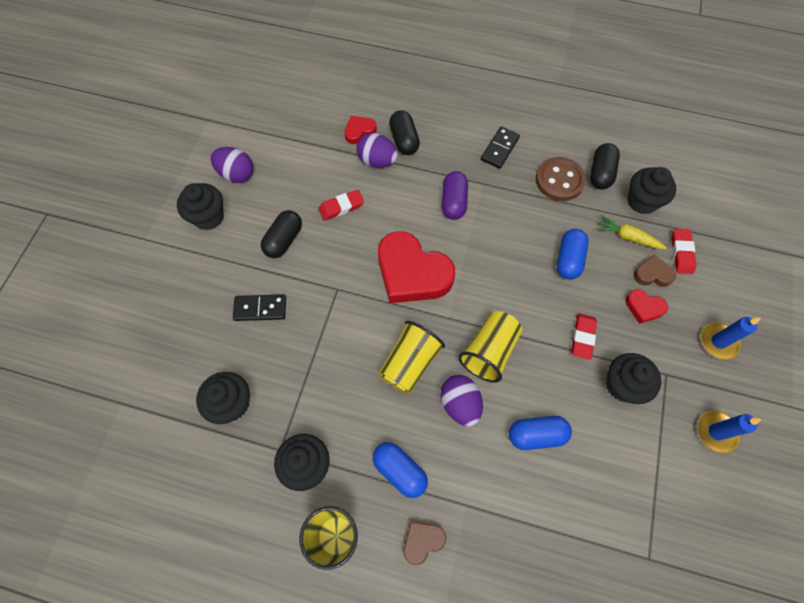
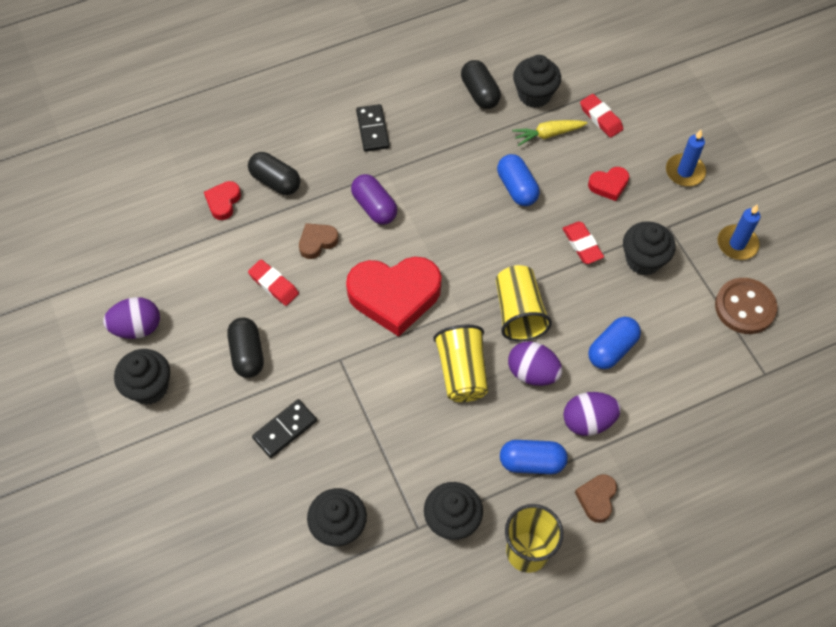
camera: 40 degrees left, 5 degrees down
(341, 207) = (273, 284): red eraser -> red eraser turned 75 degrees counterclockwise
(377, 161) = (268, 218): purple egg -> purple egg (588, 421)
(559, 180) = (450, 123): brown button -> brown button (744, 307)
(652, 274) = (593, 152): brown heart -> brown heart (317, 242)

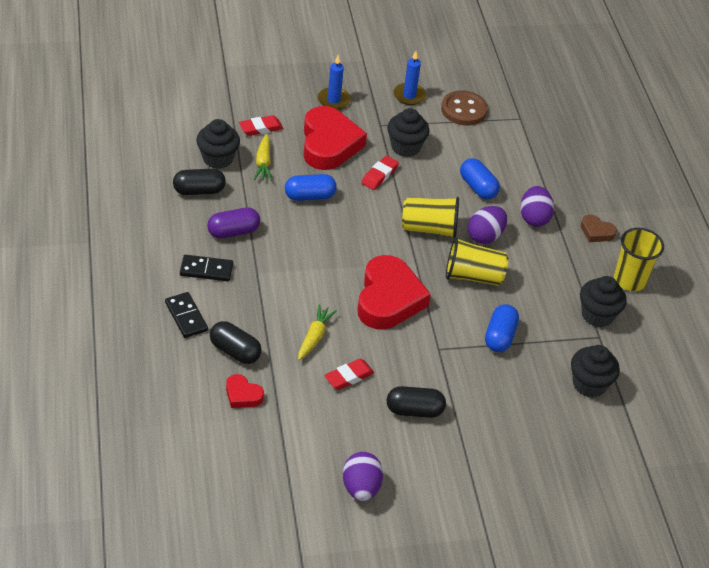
camera: 80 degrees left, 15 degrees down
(149, 387) = (427, 489): black cupcake -> none
(275, 181) = (235, 351): black capsule -> black capsule turned 75 degrees clockwise
(285, 429) = (495, 400): black domino -> black domino (186, 316)
(317, 242) = (314, 336): brown heart -> yellow carrot
(374, 207) = (292, 289): purple capsule -> purple capsule (233, 232)
(532, 462) = (560, 258): blue capsule -> blue capsule (499, 336)
(582, 245) = (379, 175): red eraser -> red eraser turned 45 degrees counterclockwise
(609, 185) = (329, 144): red heart -> red heart, size x2.17

